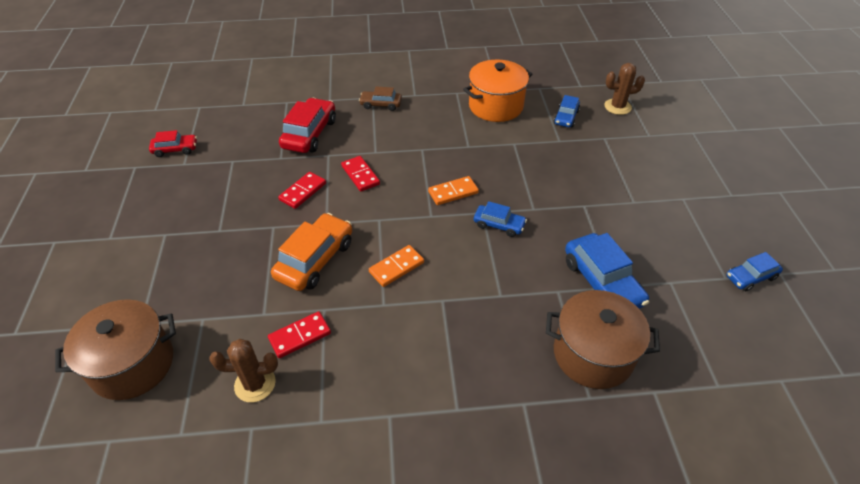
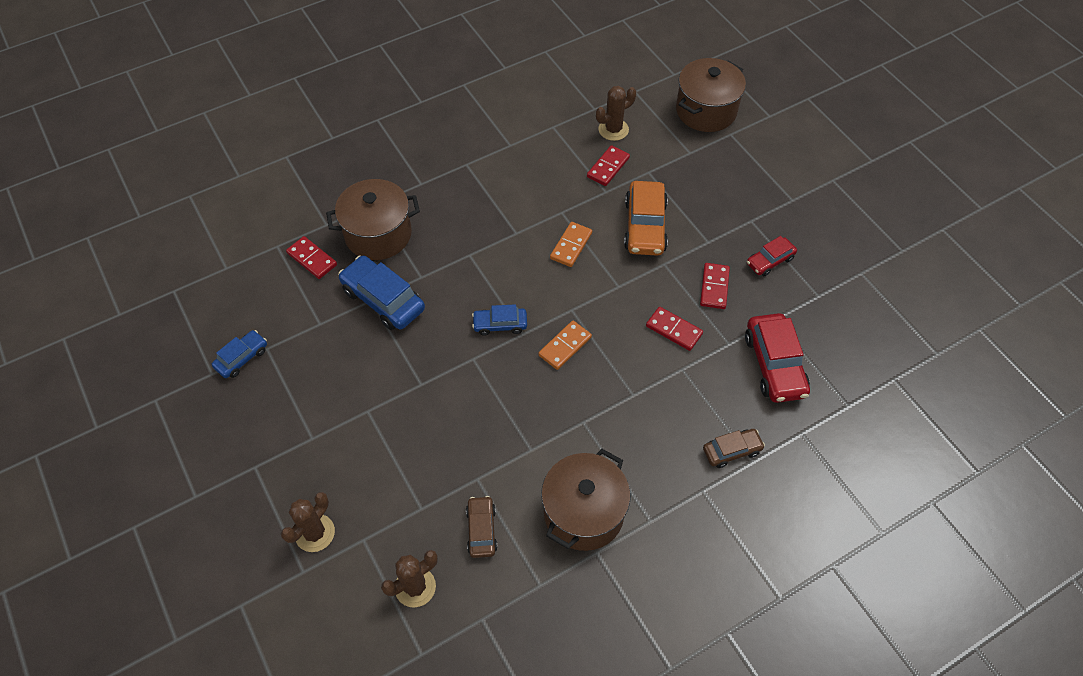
camera: 155 degrees right, 10 degrees up
(175, 149) = (890, 285): red car -> red car (770, 261)
(495, 106) = (583, 513): orange pot -> brown pot
(566, 117) = (481, 530): blue car -> brown car
(675, 353) = (312, 259): none -> red domino
(683, 147) = (315, 533): none -> brown cactus

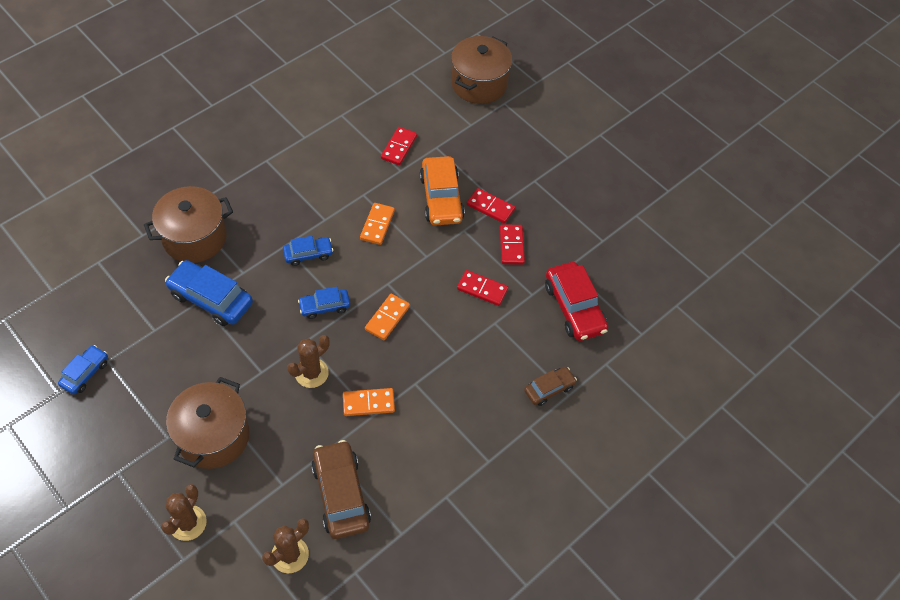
camera: 15 degrees left, 0 degrees up
(312, 259) = (135, 270): red domino -> red domino (490, 207)
(481, 530) = (341, 494): brown car -> brown car, size x1.73
(492, 267) = (308, 254): none -> blue car
(528, 435) = (368, 403): none -> orange domino
(583, 513) = (429, 464): brown pot -> brown pot (213, 436)
(613, 130) = (398, 111): brown cactus -> brown cactus (311, 373)
(770, 261) = (556, 215): red car -> none

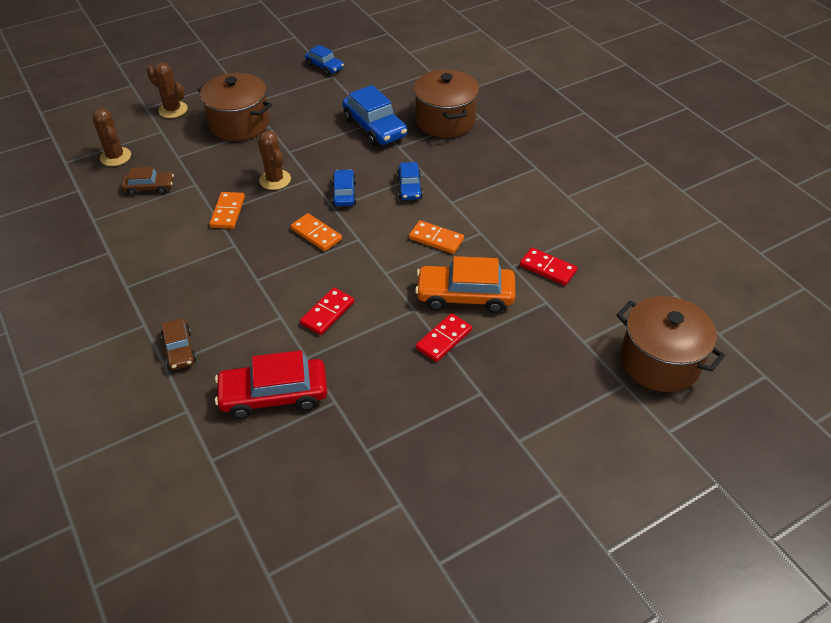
camera: 105 degrees right, 10 degrees down
(211, 299) = (375, 127): blue car -> blue car turned 105 degrees clockwise
(341, 494) = (149, 187): brown car -> brown car, size x0.58
(512, 246) = (381, 350): red domino -> none

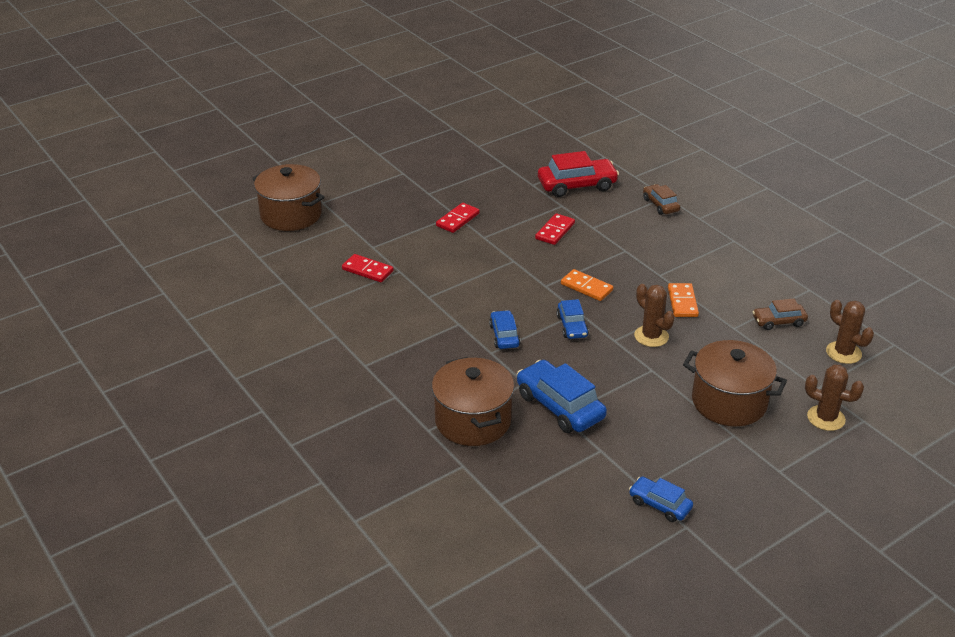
camera: 175 degrees right, 10 degrees down
(436, 239) = (471, 289): orange domino -> none
(465, 296) = (441, 247): orange car -> none

